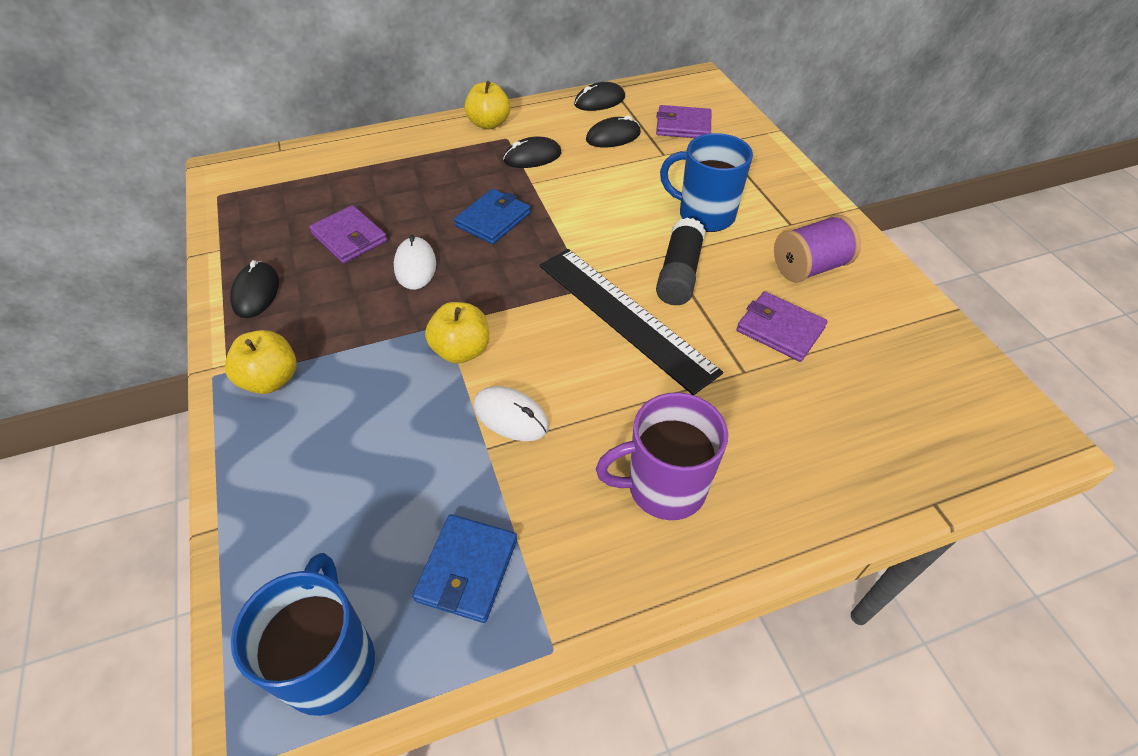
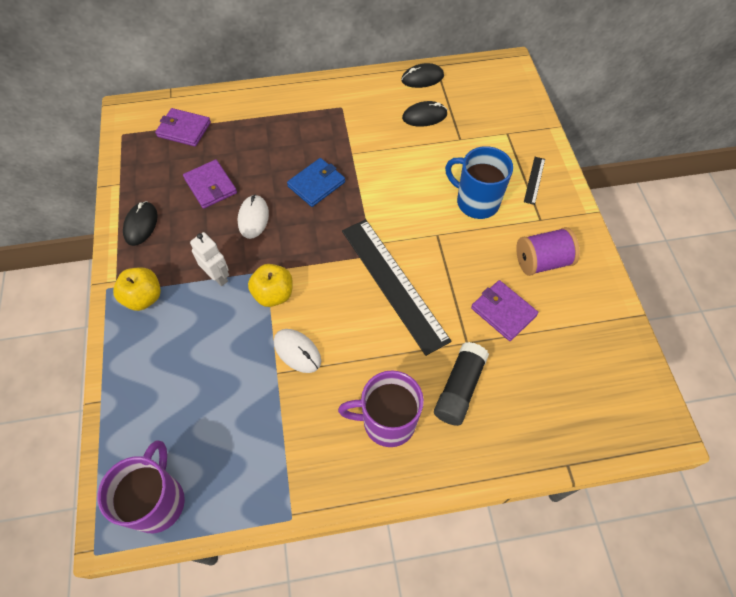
camera: 10 degrees right, 10 degrees up
(330, 662) = (158, 501): blue mug -> purple mug
(377, 339) = (218, 276): none -> white robot
(467, 569) = (249, 457): blue wallet -> none
(489, 124) = (330, 91): yellow apple -> none
(532, 157) = (357, 128): black mouse -> none
(679, 274) = (442, 253): black glue stick -> black glue stick (459, 388)
(683, 126) = (483, 112): purple wallet -> purple wallet (184, 129)
(768, 185) = (534, 180): none -> black ruler

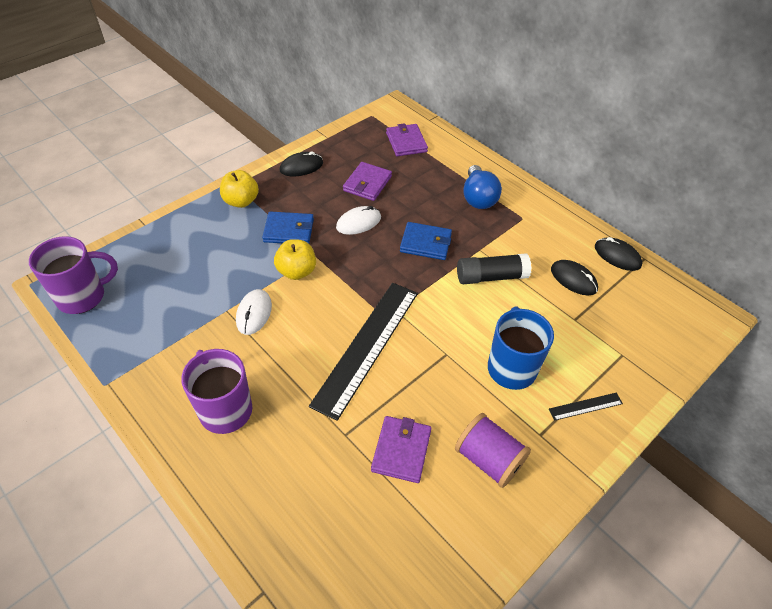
camera: 55 degrees right, 10 degrees down
(218, 276) = (289, 230): white robot -> blue wallet
(296, 121) = (478, 198): none -> blue light bulb
(459, 388) = (291, 451): black glue stick -> black glue stick (491, 277)

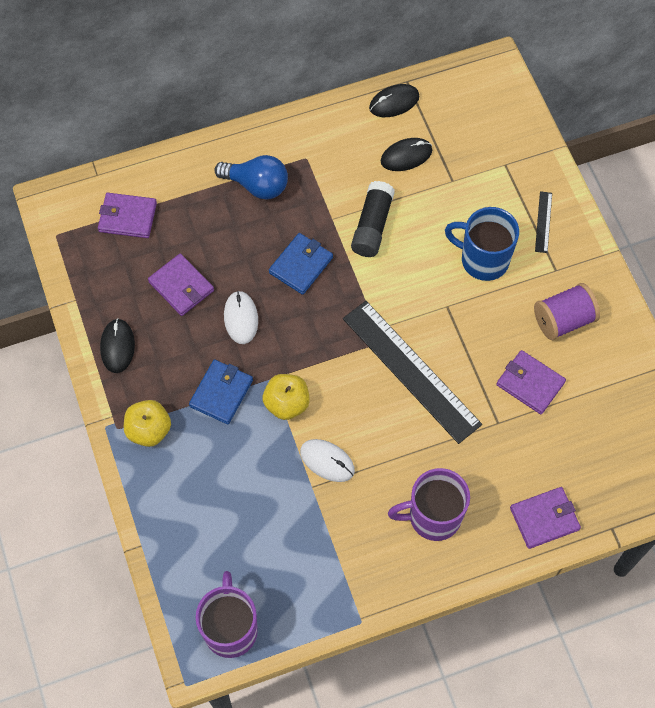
camera: 65 degrees left, 15 degrees up
(253, 513) = (544, 518): none -> purple wallet

